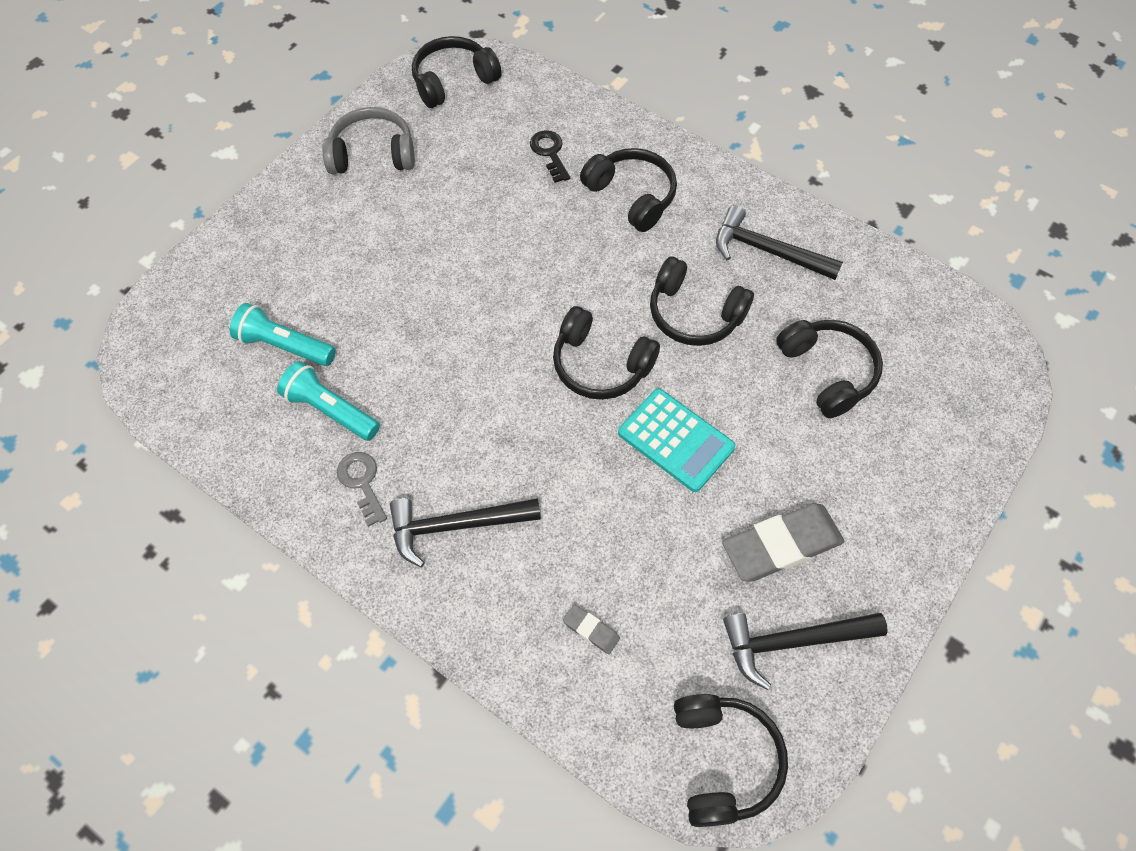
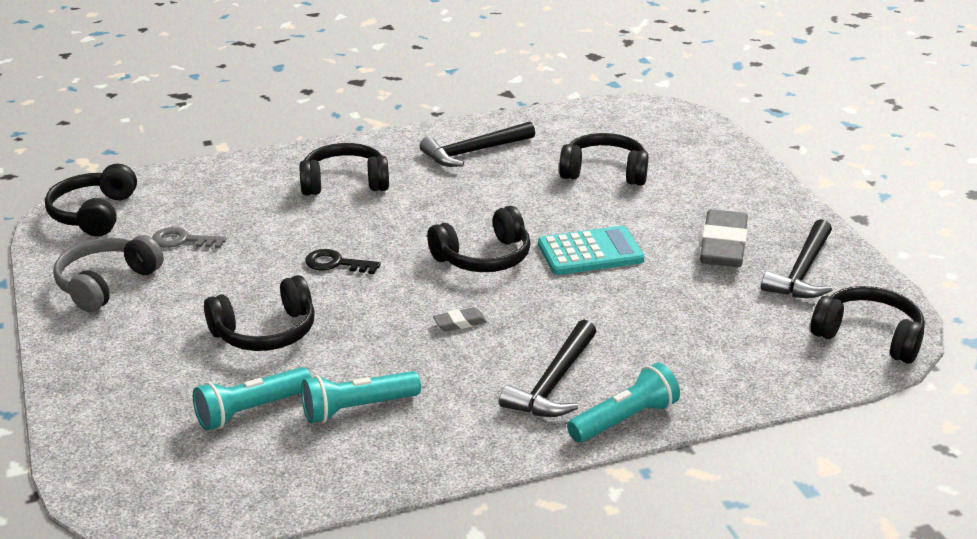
camera: 55 degrees left, 30 degrees down
(362, 483) = (455, 418): grey key -> grey key (183, 240)
(441, 609) = (624, 420): none -> turquoise flashlight
(550, 153) = (246, 200): black key -> black key (336, 263)
(591, 630) = (714, 353): grey eraser -> grey eraser (460, 323)
(694, 314) = (489, 201): black headphones -> black headphones (265, 332)

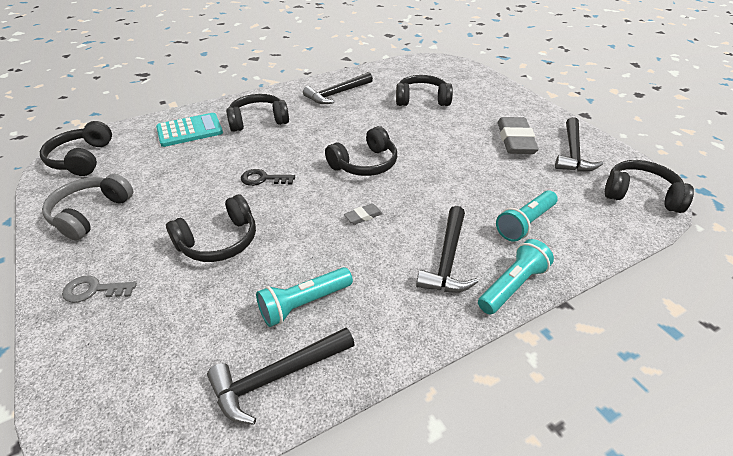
camera: 10 degrees left, 10 degrees up
(183, 240) = (149, 172): grey key -> grey key (94, 290)
(251, 410) = (216, 318): turquoise flashlight -> turquoise flashlight (525, 223)
(311, 471) = (277, 377): none -> black hammer
(590, 252) = (434, 153): turquoise calculator -> turquoise calculator (190, 130)

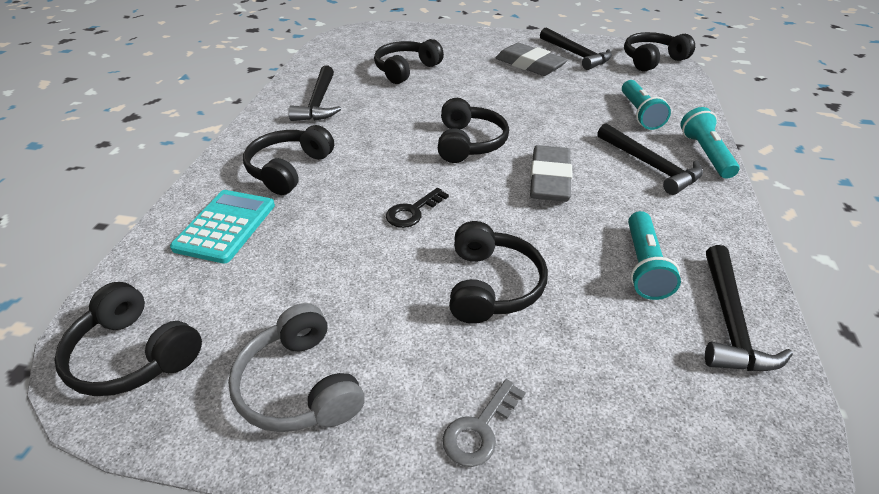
camera: 50 degrees left, 0 degrees up
(363, 216) = (549, 179): grey eraser -> grey eraser, size x2.22

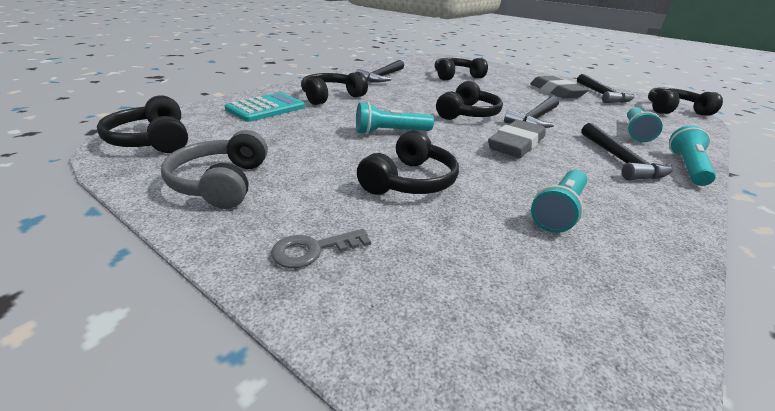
camera: 25 degrees right, 10 degrees down
(413, 211) = (391, 132): black key -> turquoise flashlight
(729, 321) = (623, 273): black hammer -> black hammer (534, 119)

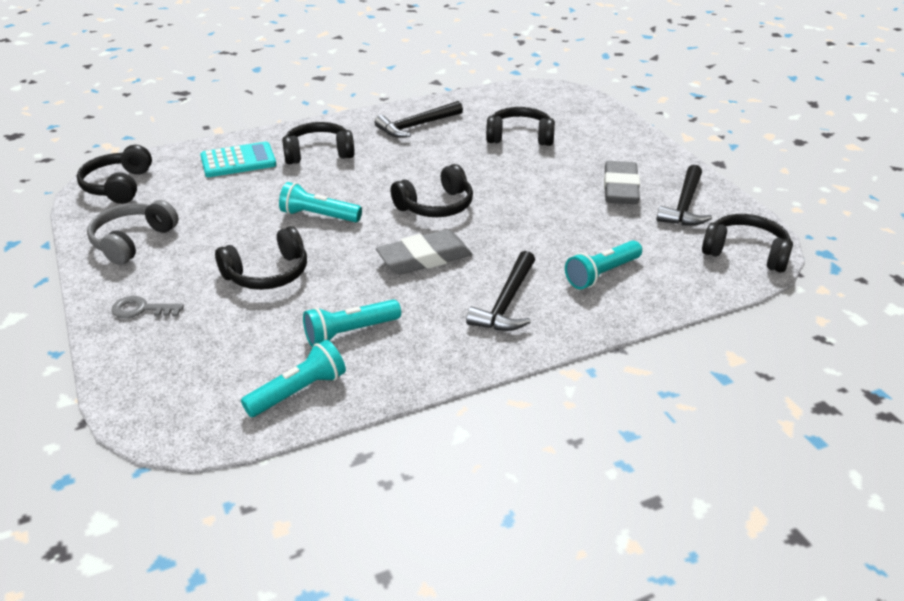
camera: 30 degrees right, 5 degrees up
(534, 119) = (505, 229): black hammer -> none
(687, 168) = (568, 329): turquoise flashlight -> turquoise flashlight (298, 391)

